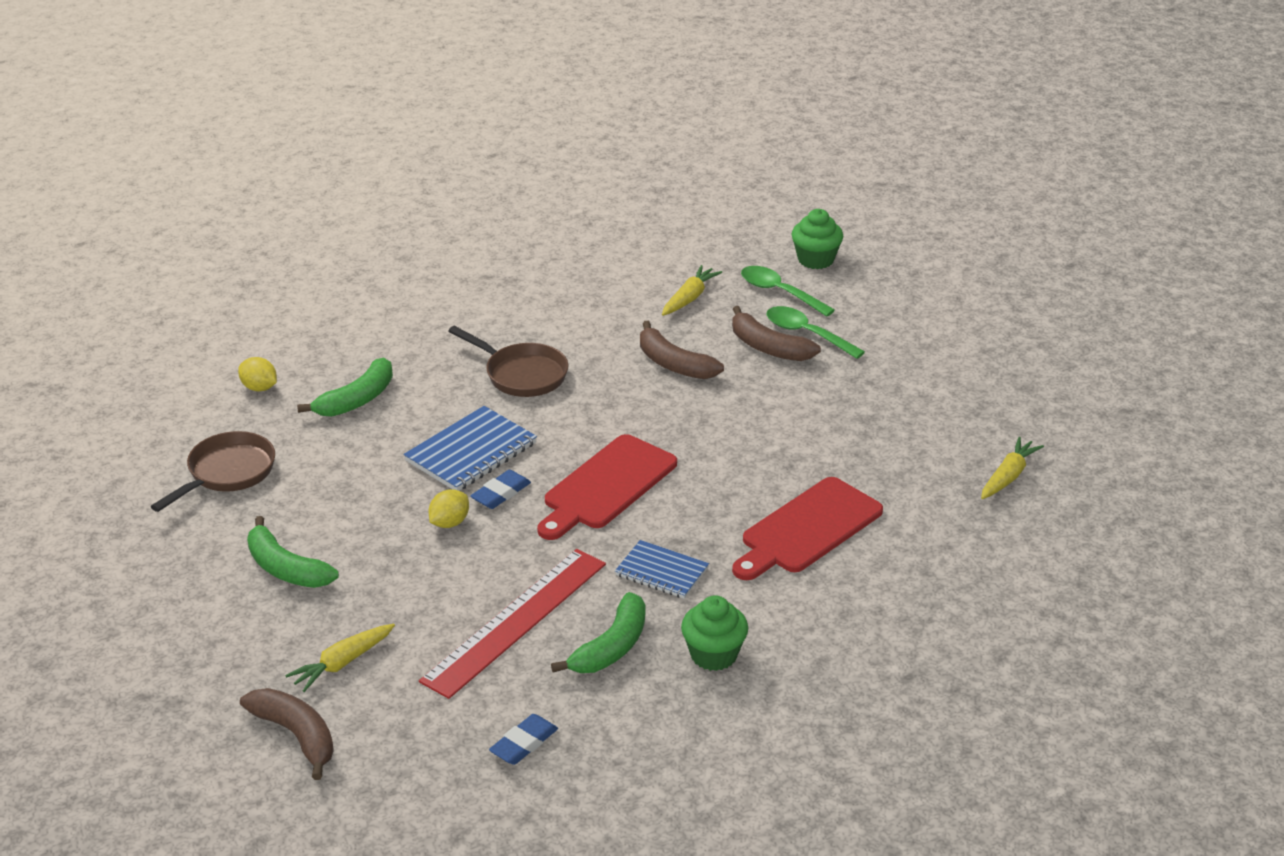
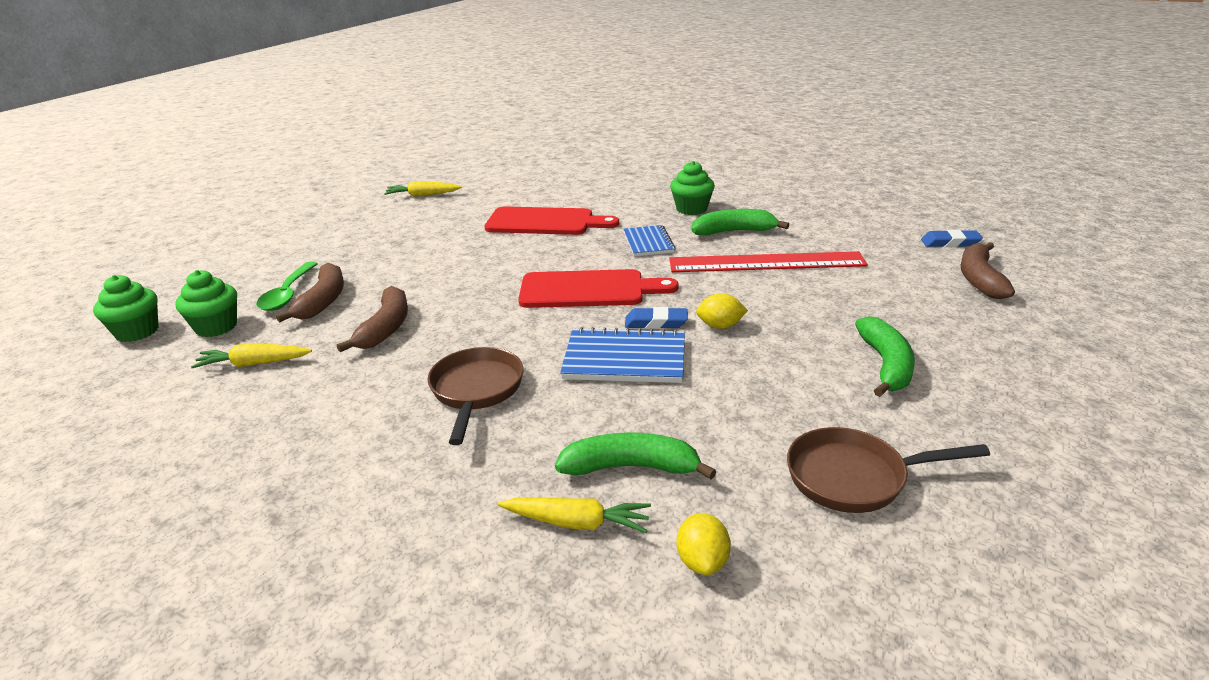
camera: 125 degrees left, 5 degrees down
(342, 663) = (907, 295): yellow carrot -> yellow carrot (577, 523)
(524, 743) = (842, 224): blue eraser -> blue eraser (950, 243)
(779, 292) = (216, 327): green spoon -> green cupcake

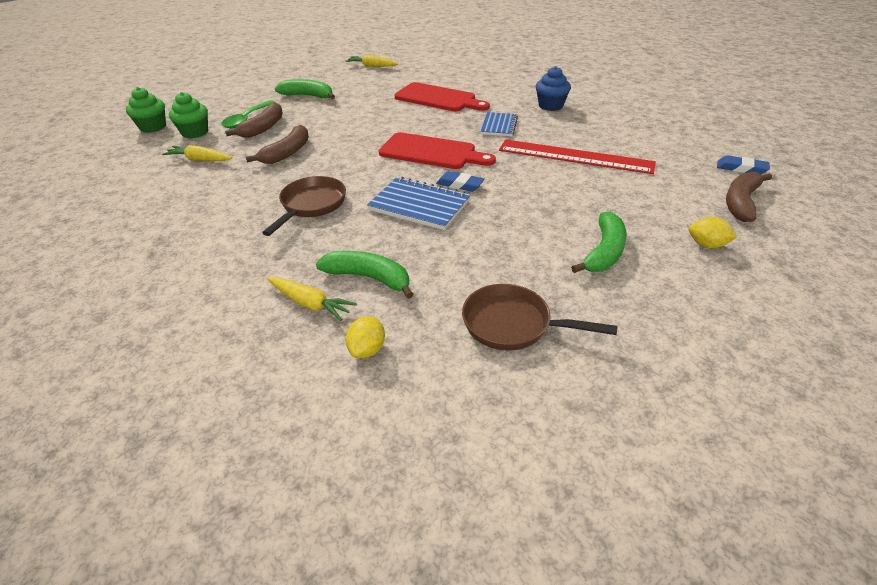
camera: 20 degrees right, 10 degrees up
(691, 209) = (550, 106): green cupcake -> blue cupcake
(720, 326) = (503, 196): yellow lemon -> yellow lemon (707, 245)
(734, 231) = (569, 128): green banana -> green banana (308, 96)

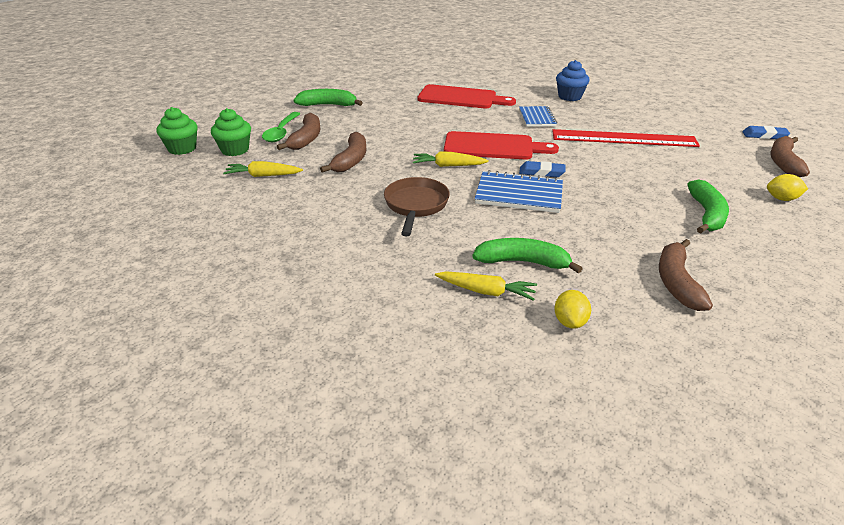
camera: 15 degrees left, 5 degrees down
(372, 66) = (371, 72): yellow carrot -> yellow carrot (448, 166)
(512, 324) = (677, 282): brown pan -> brown banana

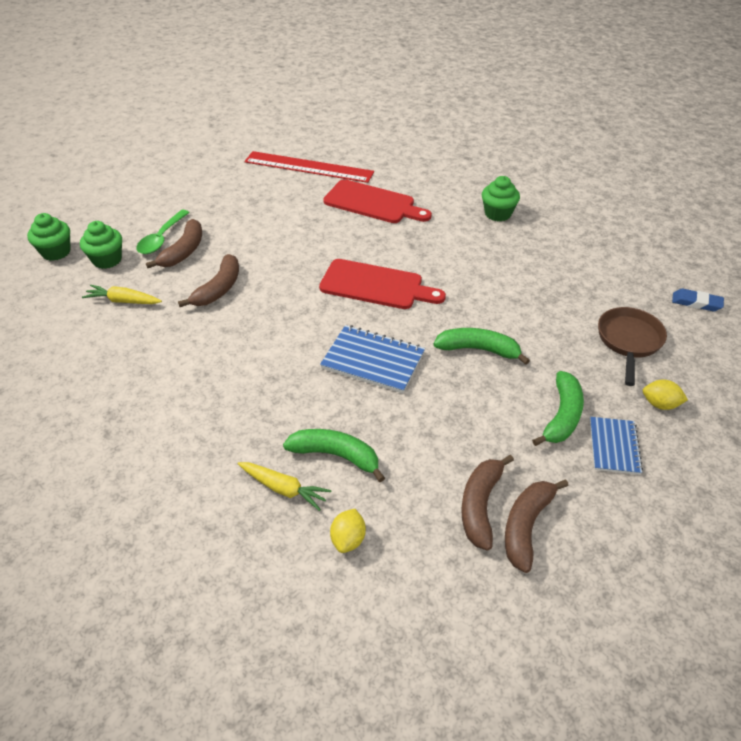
camera: 10 degrees right, 10 degrees up
(328, 105) = (224, 200): green banana -> green banana (478, 350)
(416, 205) = (260, 363): brown pan -> brown pan (629, 341)
(448, 166) = (316, 309): yellow carrot -> none
(537, 118) = (444, 245): blue notebook -> blue notebook (614, 447)
(541, 172) = (411, 331): blue eraser -> none
(569, 97) = (497, 214): blue cupcake -> green cupcake
(624, 138) = (528, 289): red ruler -> red ruler (308, 167)
(783, 163) = (694, 349): brown banana -> brown banana (526, 526)

